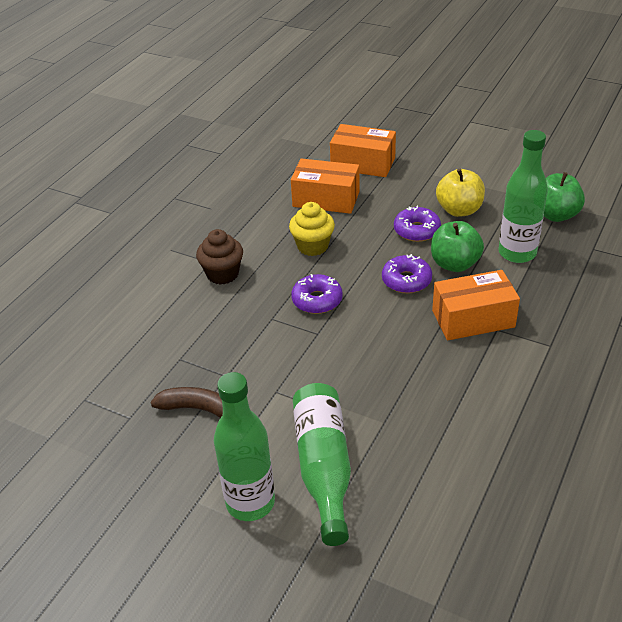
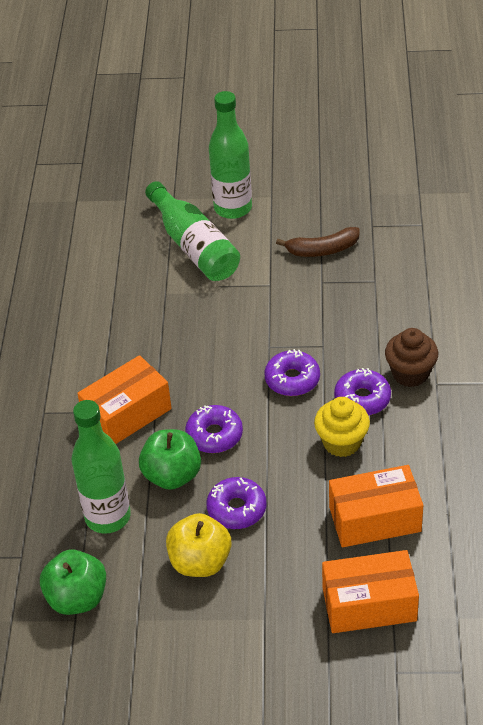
camera: 155 degrees right, 5 degrees up
(274, 269) = (362, 398): none -> purple donut

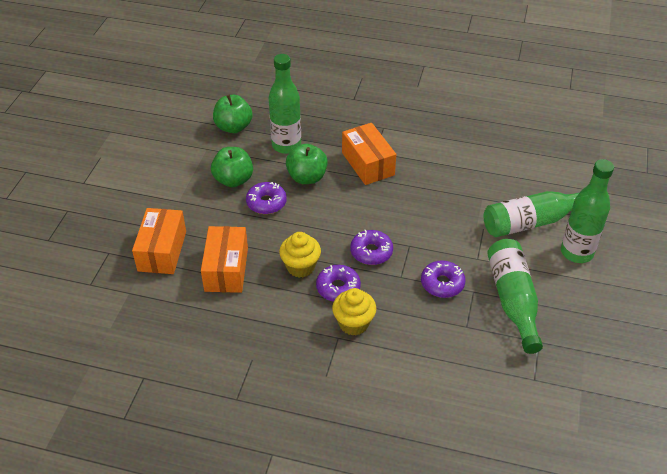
camera: 100 degrees right, 0 degrees up
(200, 562) = (233, 180): yellow apple -> green apple
(214, 435) = (333, 202): purple donut -> purple donut (442, 283)
(322, 250) = (513, 300): brown banana -> green bottle
(410, 373) = (353, 323): brown cupcake -> yellow cupcake

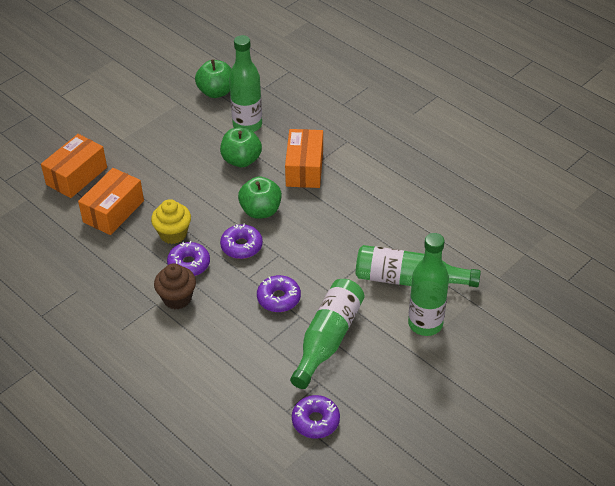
camera: 30 degrees right, 0 degrees up
(233, 180) = (179, 138): green apple -> green apple (260, 211)
(266, 203) = (189, 169): purple donut -> purple donut (315, 421)
(353, 323) = (177, 298): yellow cupcake -> brown cupcake

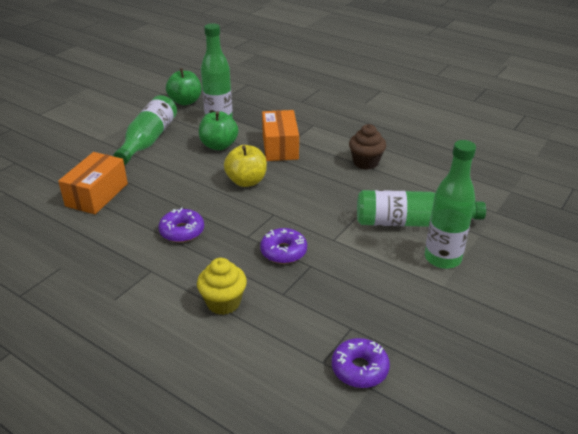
camera: 10 degrees left, 10 degrees down
(76, 176) = (57, 170): orange box -> none
(173, 234) = (161, 207): yellow cupcake -> yellow cupcake (223, 303)
(177, 298) = (174, 263): brown cupcake -> brown cupcake (365, 162)
(241, 246) = (234, 211): purple donut -> none
(260, 211) = (246, 181): green apple -> yellow apple
(328, 339) = (347, 283): green bottle -> green bottle (149, 140)

